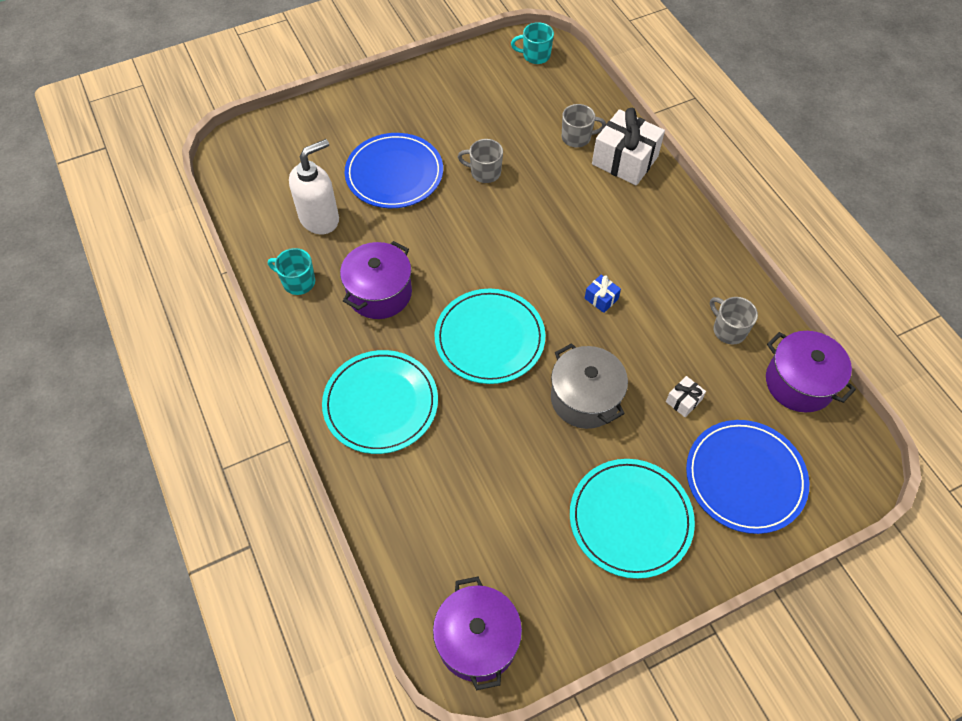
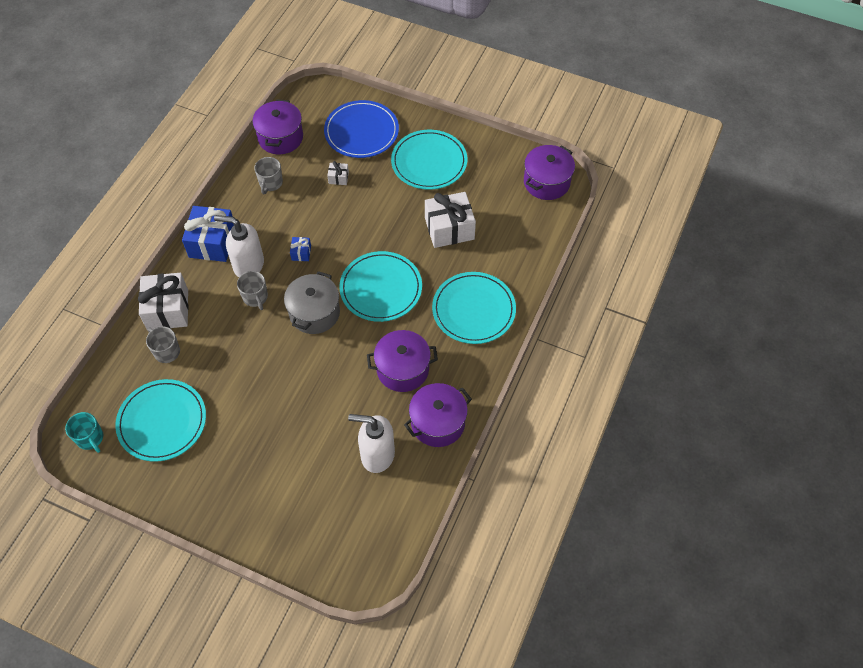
camera: 130 degrees left, 0 degrees up
(298, 282) = (438, 423): turquoise mug -> purple pot
(394, 174) = (296, 440): blue plate -> none
(484, 172) = (248, 385): grey mug -> grey mug (255, 297)
(506, 102) = (162, 421): none -> turquoise plate
(507, 462) = (449, 228): none -> white gift
(585, 398) = (378, 220): grey pot -> grey pot (314, 313)
(625, 246) = (248, 265): none -> white soap dispenser
(681, 234) = (212, 242): none -> blue gift

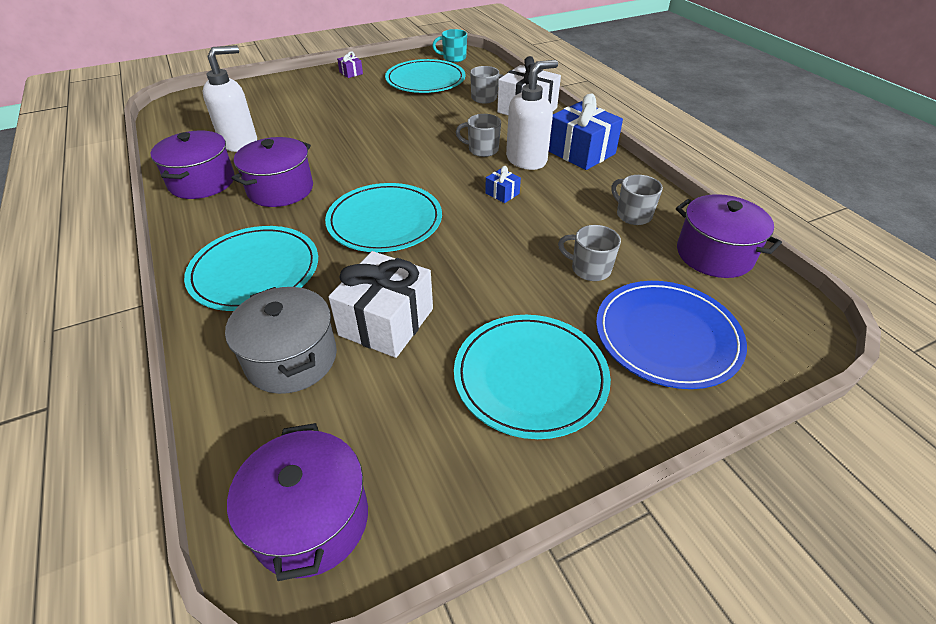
camera: 130 degrees right, 15 degrees down
(192, 497) = (351, 73): none -> purple gift
(314, 313) = (418, 171): grey pot -> grey pot (291, 358)
(338, 178) = (589, 269): white gift -> grey mug

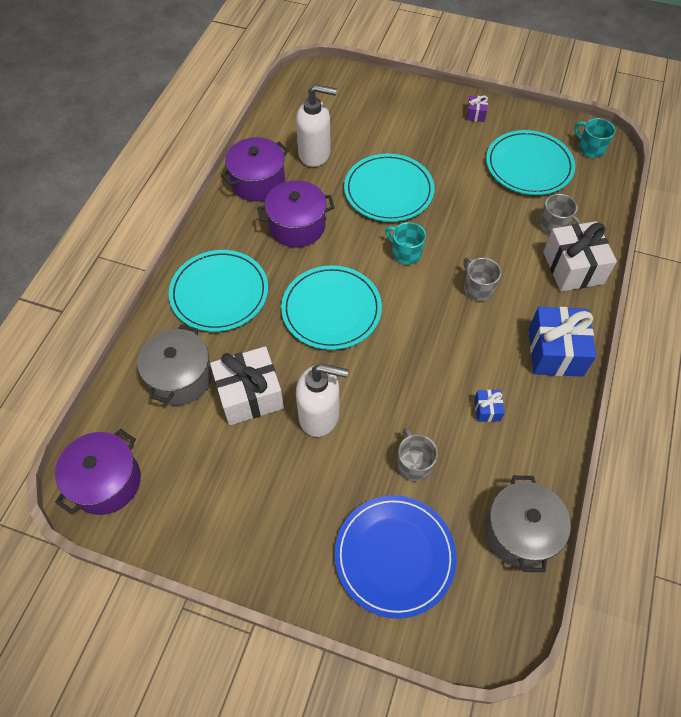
camera: 45 degrees right, 15 degrees up
(400, 159) = (405, 253): none -> turquoise mug
(502, 193) = (438, 346): blue gift -> blue gift (487, 409)
(527, 160) = (499, 326): white soap dispenser -> white soap dispenser (319, 415)
(530, 377) = (282, 504): turquoise plate -> turquoise plate (388, 190)
(632, 215) = (509, 447): grey mug -> none
(714, 254) = (520, 532): purple pot -> grey pot

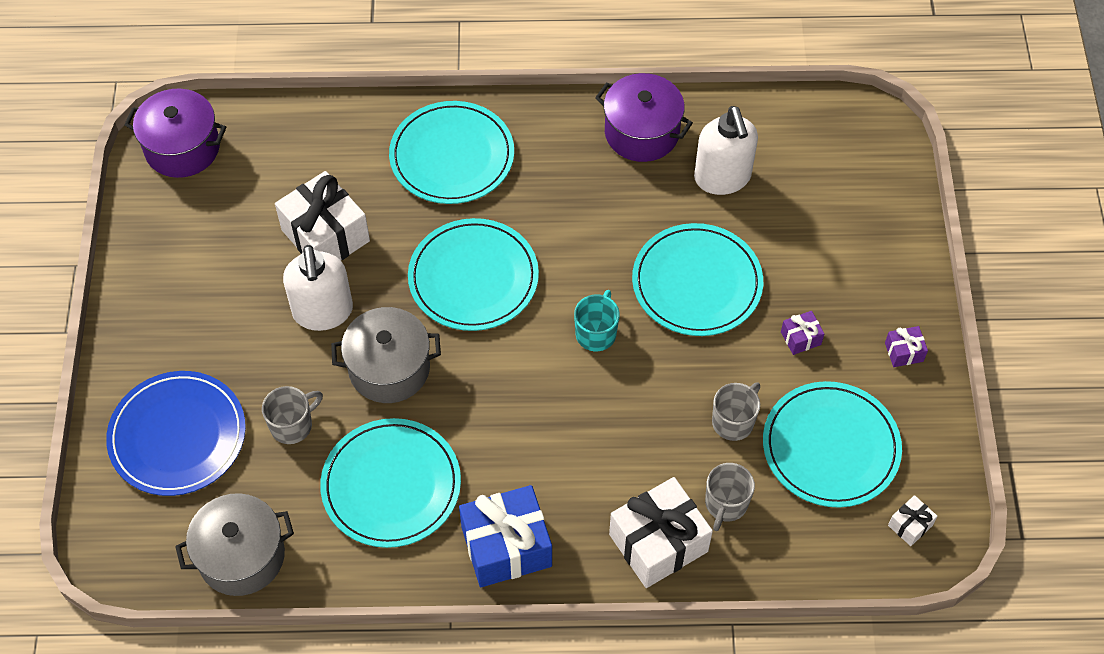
camera: 70 degrees right, 0 degrees up
(180, 377) = (324, 163): grey pot -> grey pot (389, 368)
(297, 226) = (588, 199): purple pot -> none
(449, 155) = (800, 338): none -> purple gift
(478, 288) = (573, 432): grey mug -> grey mug (733, 421)
(487, 409) = (391, 485): blue gift -> turquoise plate
(590, 148) = (910, 525): turquoise mug -> white gift

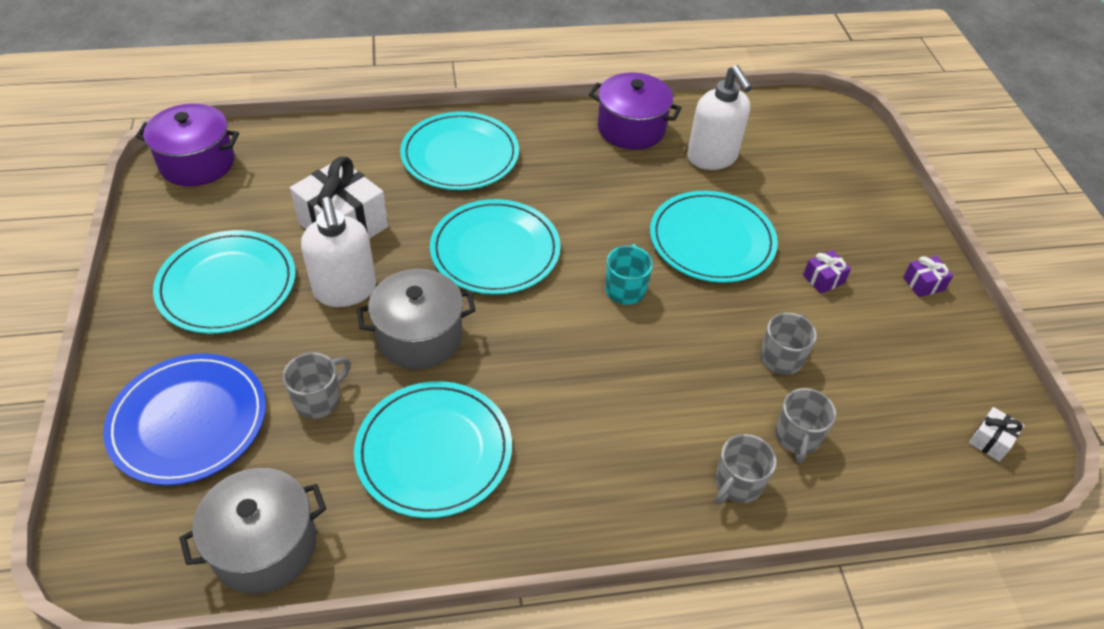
camera: 10 degrees left, 10 degrees down
(506, 546) = (572, 504): blue gift -> none
(658, 543) = (737, 484): white gift -> grey mug
(830, 447) = (885, 373): turquoise plate -> turquoise plate (227, 285)

